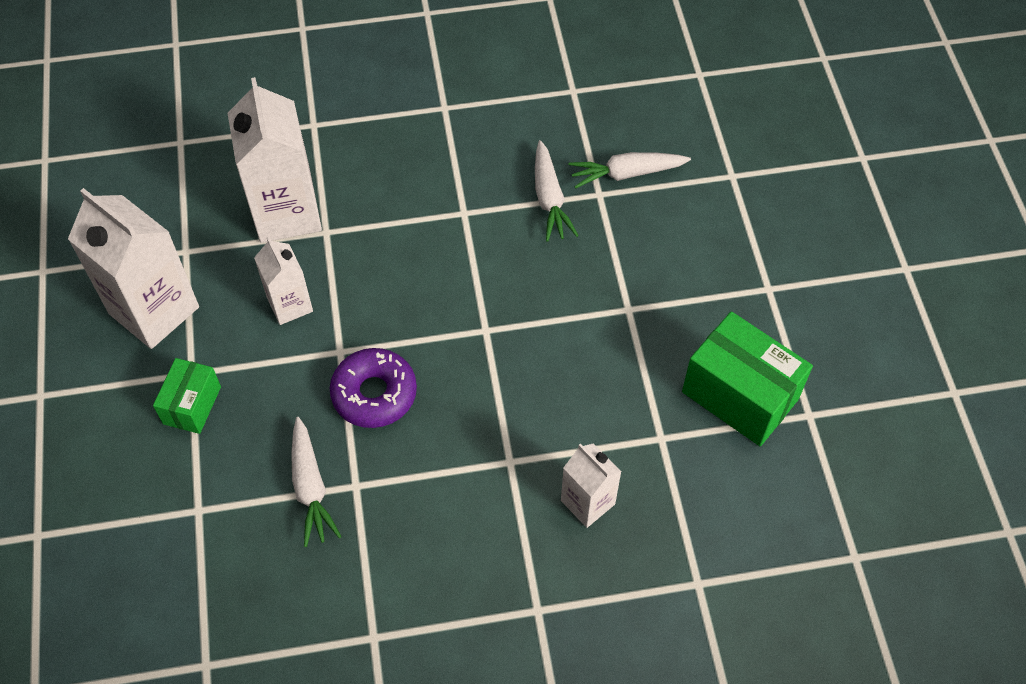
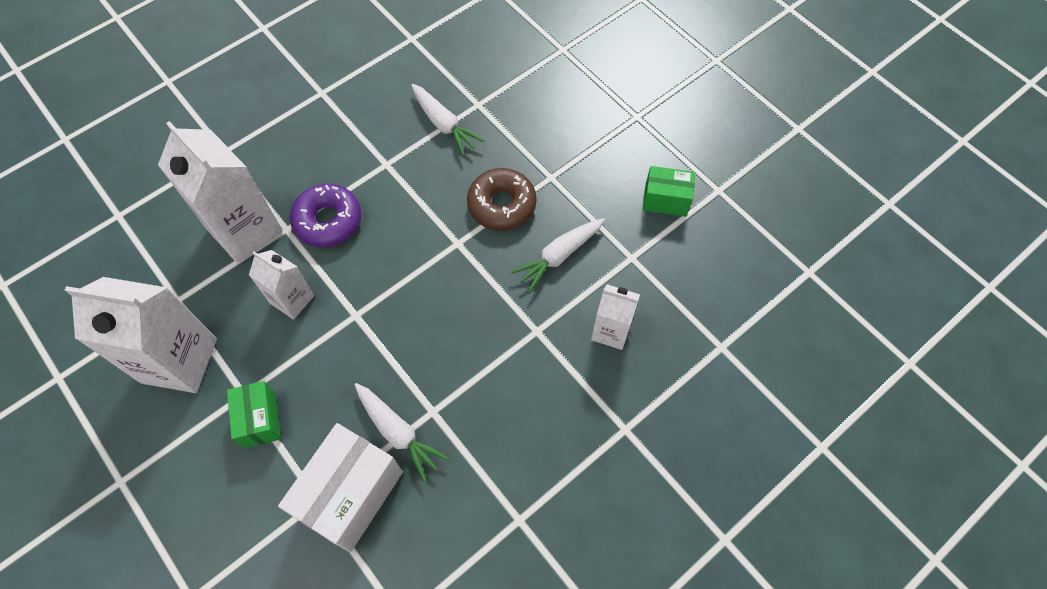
camera: 30 degrees left, 5 degrees up
(231, 521) = (350, 494): none -> white box
(374, 394) = (403, 334): purple donut -> purple donut (328, 221)
(556, 313) = (502, 205): none -> brown donut
(626, 174) = (488, 81): white carrot -> white carrot (558, 256)
(739, 395) = (665, 200): green box -> green box, size x0.58

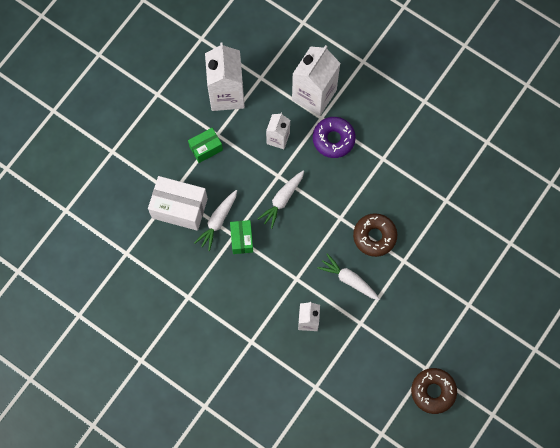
camera: 75 degrees right, 10 degrees up
(444, 124) = (423, 184): white carrot -> white carrot (282, 200)
(665, 200) = (408, 336): green box -> green box (242, 239)
(755, 190) = (433, 391): none -> brown donut

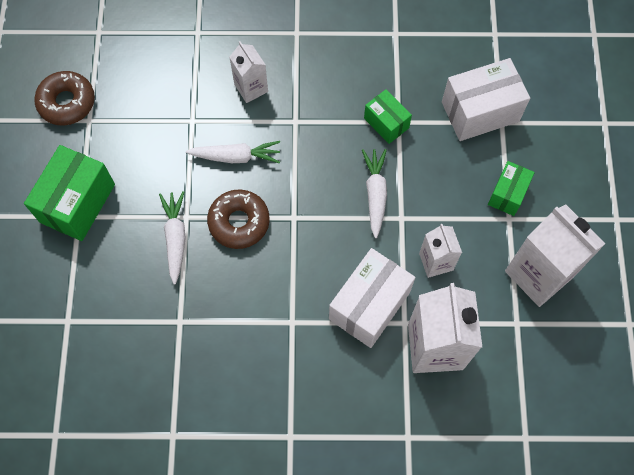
camera: 145 degrees right, 5 degrees down
(217, 221) = (428, 124): white carrot -> white carrot (175, 237)
(333, 139) = (369, 305): purple donut -> white box
(464, 314) = (77, 203): none -> green box

